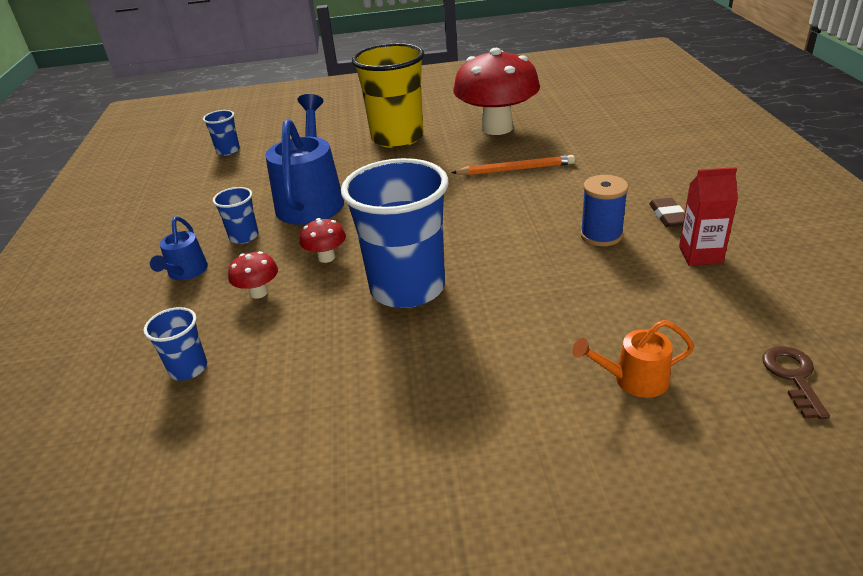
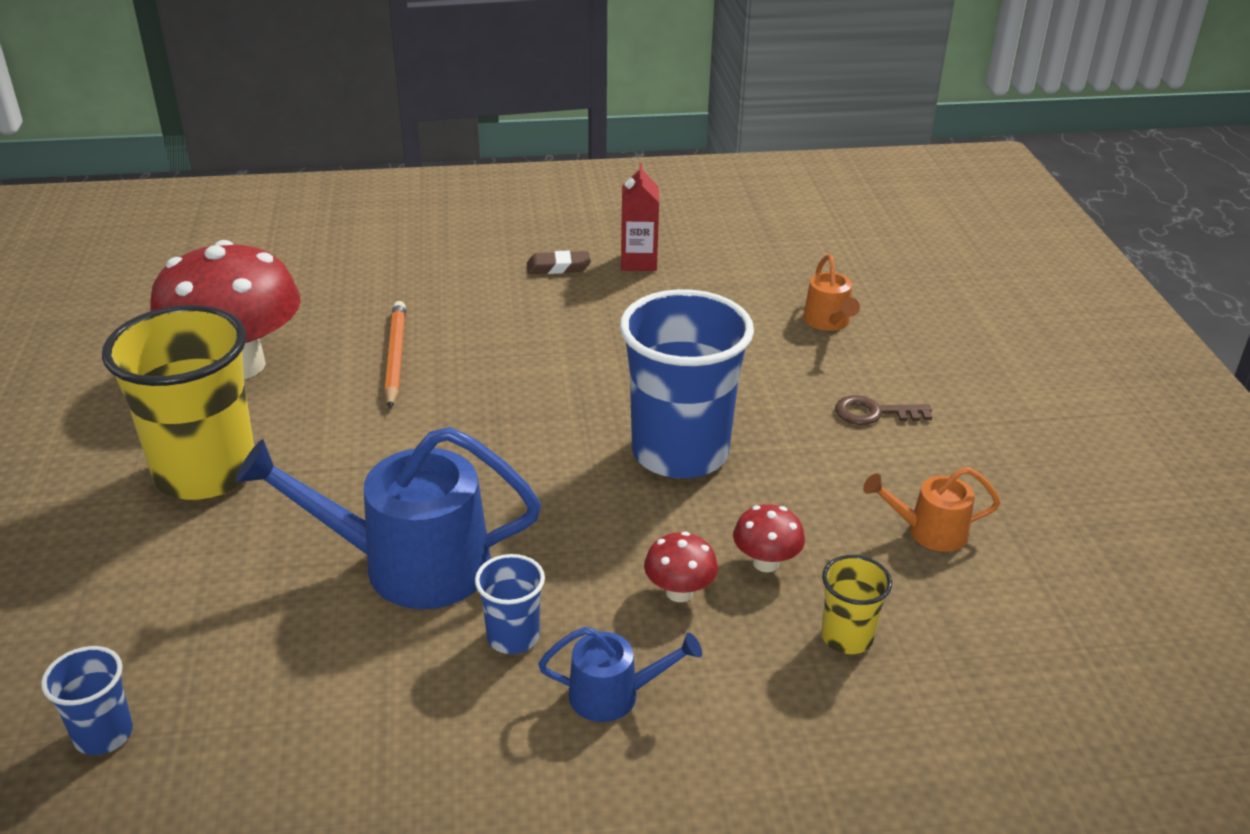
camera: 95 degrees left, 0 degrees up
(188, 368) = (847, 637): blue cup -> yellow cup
(287, 427) = (928, 531): none -> orange watering can
(326, 257) = (596, 530): red mushroom -> red mushroom (766, 563)
(601, 235) = (588, 311): blue spool -> none
(793, 377) = (816, 254): brown key -> brown key (874, 413)

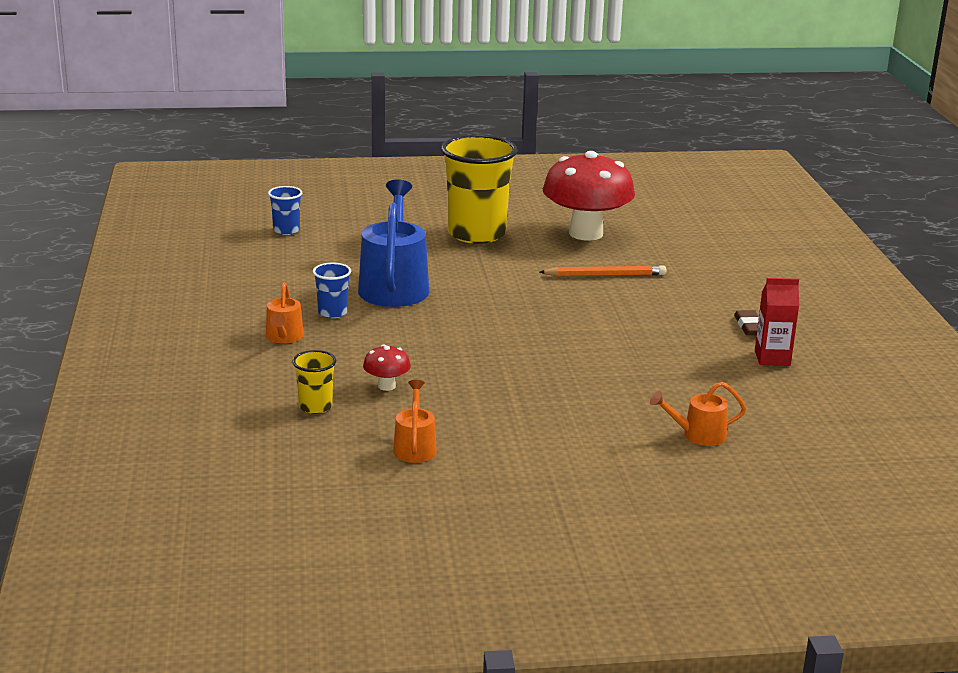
camera: 90 degrees right, 10 degrees down
(614, 695) = (284, 337): blue watering can -> orange watering can
(679, 592) = (362, 358): red mushroom -> none
(680, 452) = (503, 364): blue cup -> none
(874, 413) = (561, 442): brown key -> none

